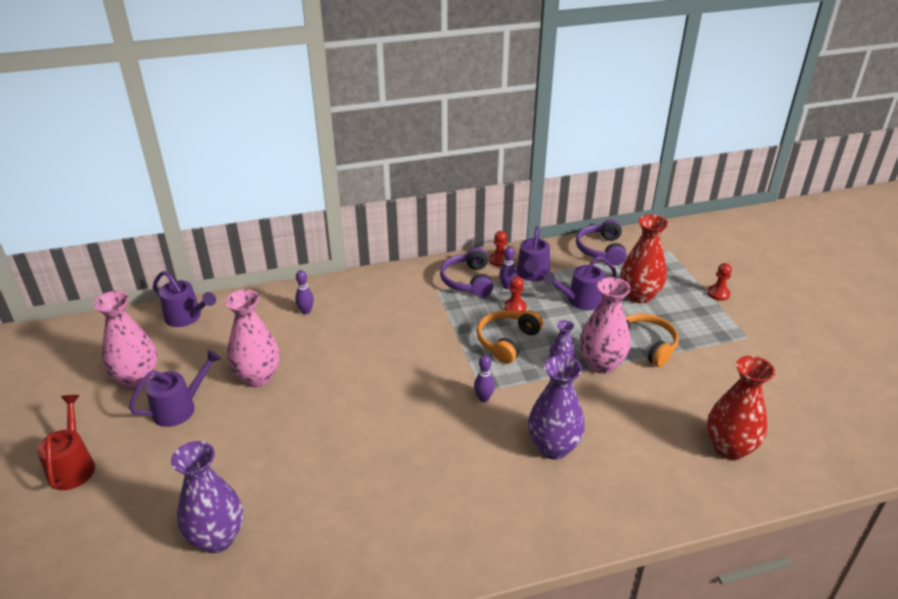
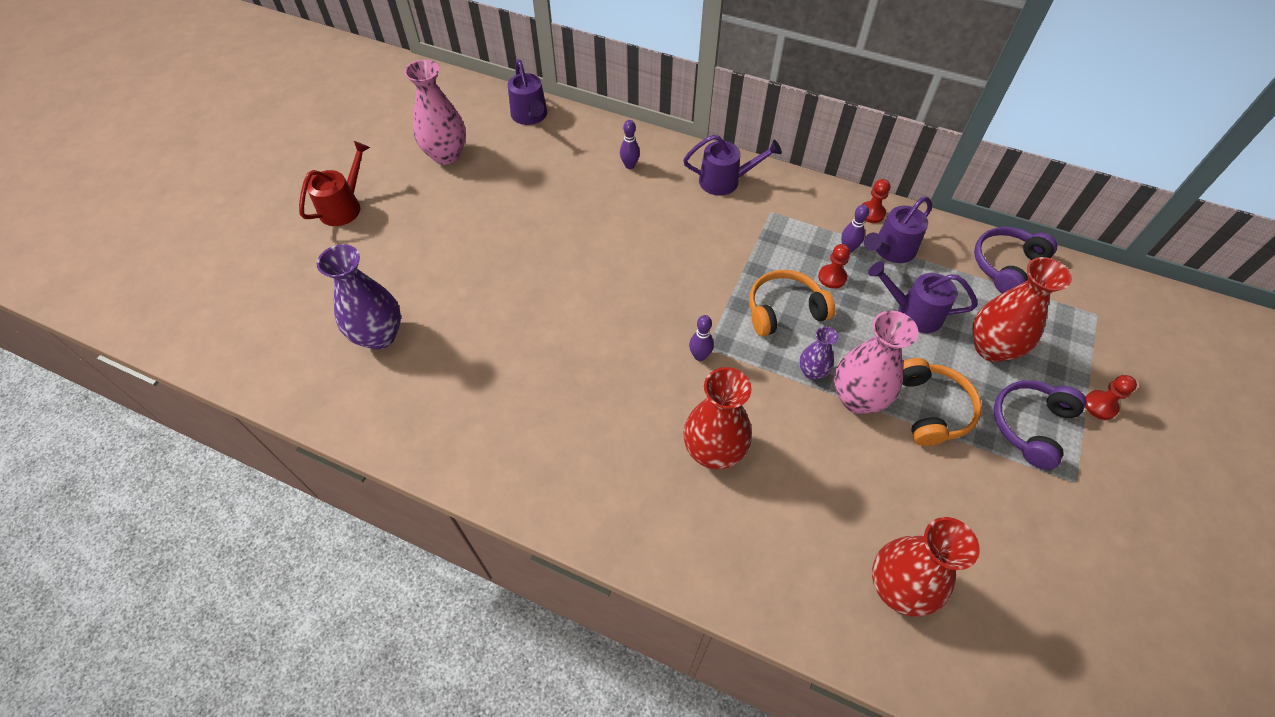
camera: 40 degrees right, 20 degrees up
(180, 408) = (453, 201): purple watering can -> purple watering can (725, 181)
(258, 377) = (532, 209): pink vase -> none
(468, 281) = (813, 219): purple headphones -> purple headphones (1030, 425)
(553, 447) = (713, 451): purple vase -> red vase

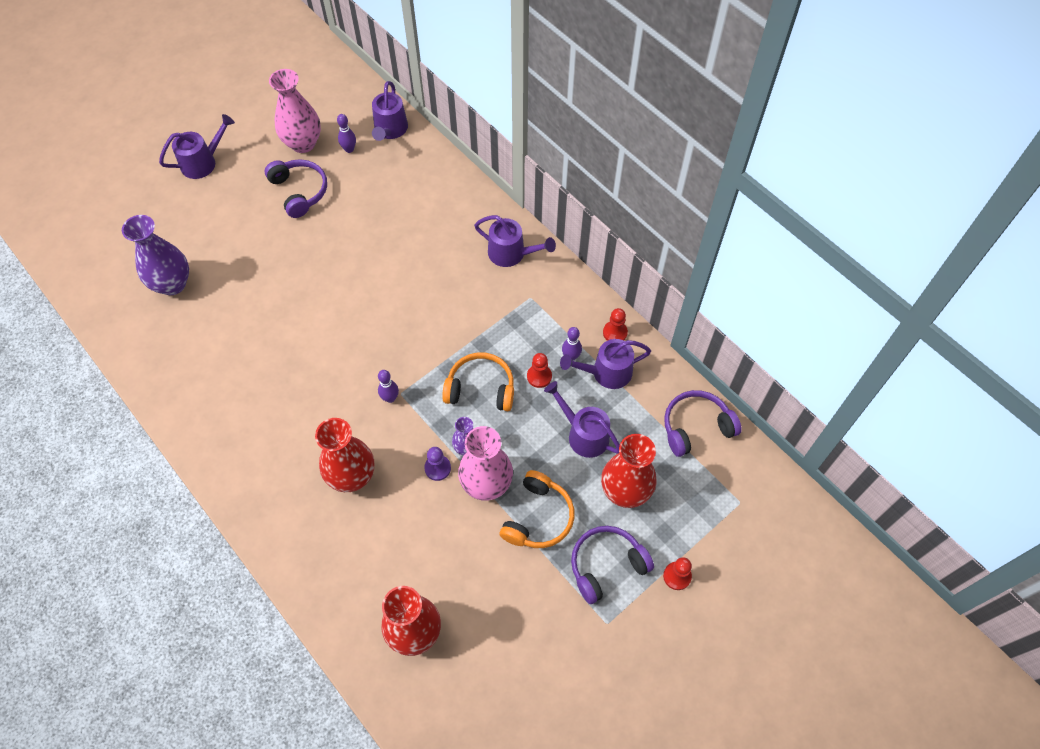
camera: 25 degrees right, 5 degrees up
(344, 206) = (203, 162): red watering can -> purple watering can
(470, 199) = (299, 192): none -> purple headphones
(629, 165) = (442, 209): purple bowling pin -> purple bowling pin (349, 149)
(797, 404) = (437, 468): none -> purple pawn

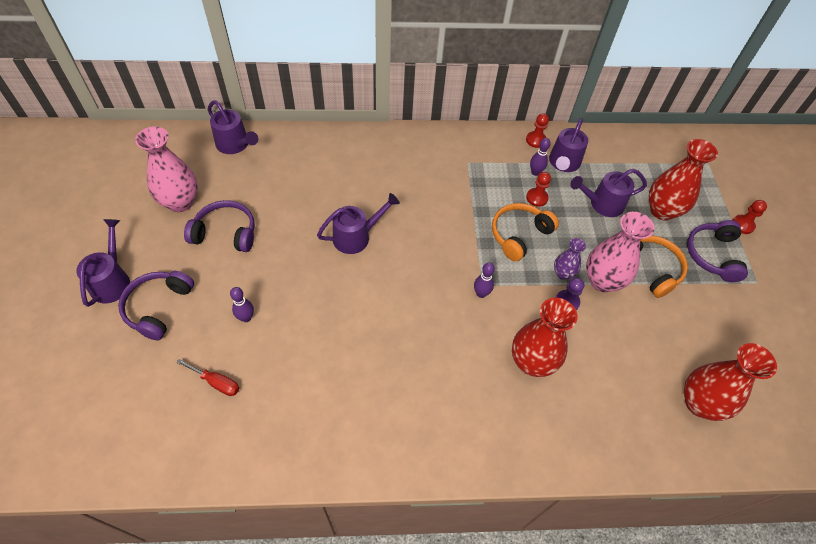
camera: 55 degrees left, 5 degrees down
(172, 284) = (216, 382): purple vase -> red screwdriver
(349, 149) = (223, 178): purple bowling pin -> purple bowling pin (246, 318)
(511, 254) = (421, 149): purple watering can -> purple watering can (356, 236)
(696, 427) = (639, 148): purple headphones -> purple headphones (158, 307)

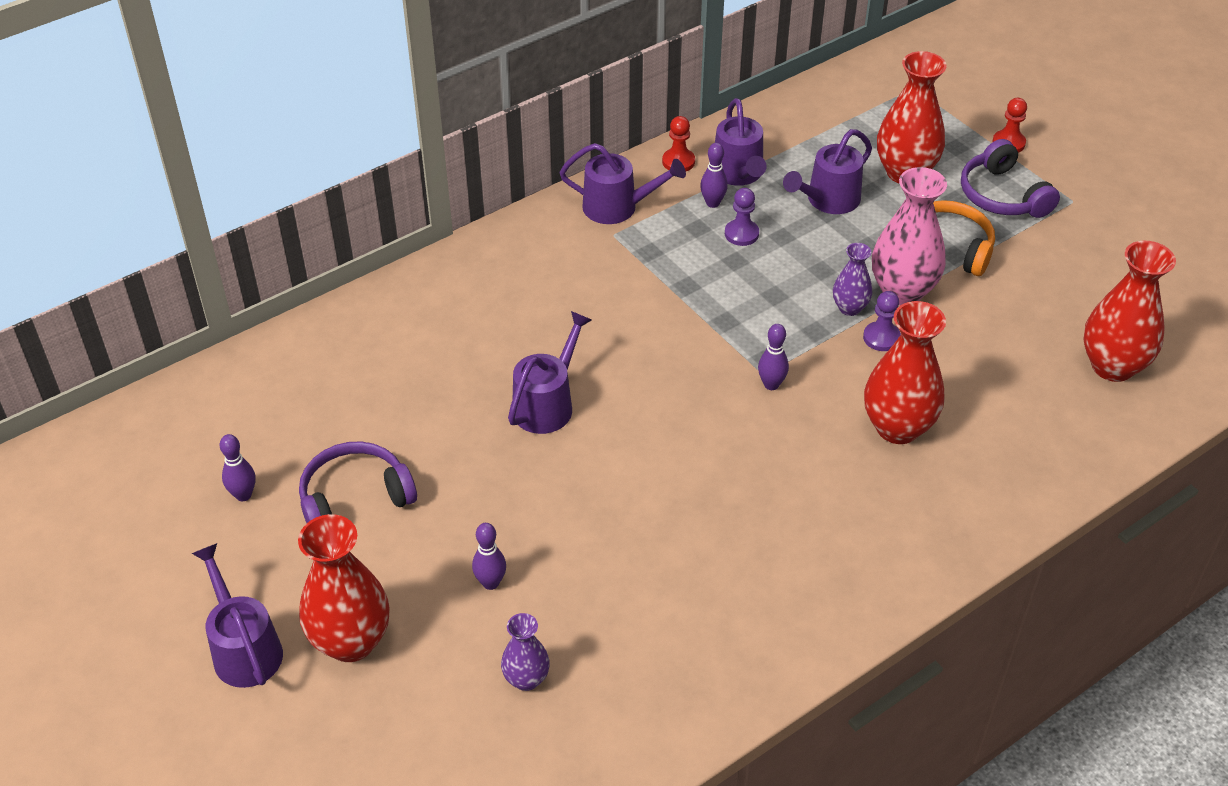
camera: 30 degrees left, 10 degrees down
(158, 307) = (351, 641): purple headphones -> red vase
(180, 202) = (243, 495): pink vase -> purple bowling pin
(216, 382) = (526, 679): red screwdriver -> purple vase
(235, 145) = (251, 377): purple watering can -> purple watering can (618, 207)
(519, 235) = (758, 290): orange headphones -> none
(537, 198) = (741, 234): red pawn -> purple pawn

